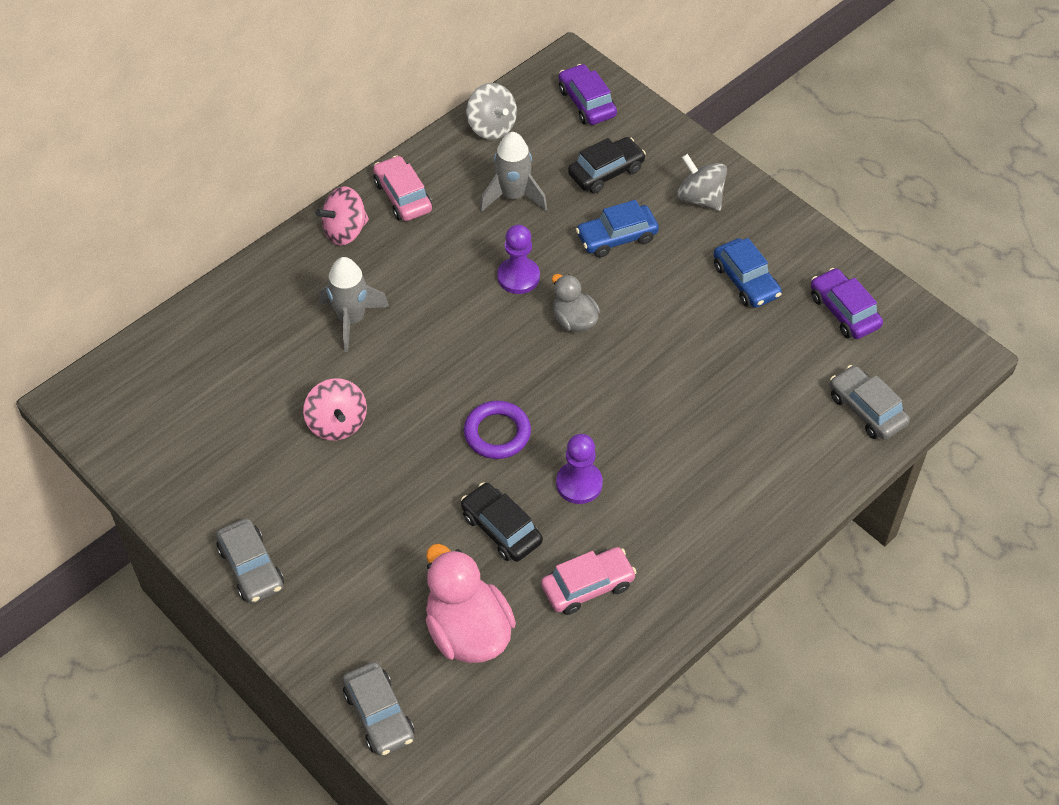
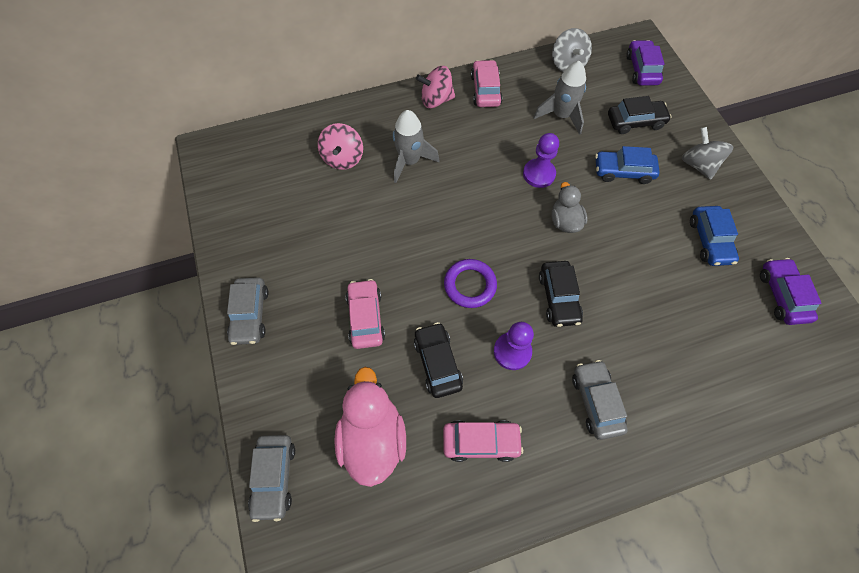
camera: 25 degrees right, 10 degrees up
(337, 423) = (363, 231): pink spinning top -> pink spinning top (343, 158)
(393, 515) = (365, 317): none -> pink car
(604, 407) = (558, 297): none -> black car
(866, 410) = (772, 387): grey car -> grey car (596, 401)

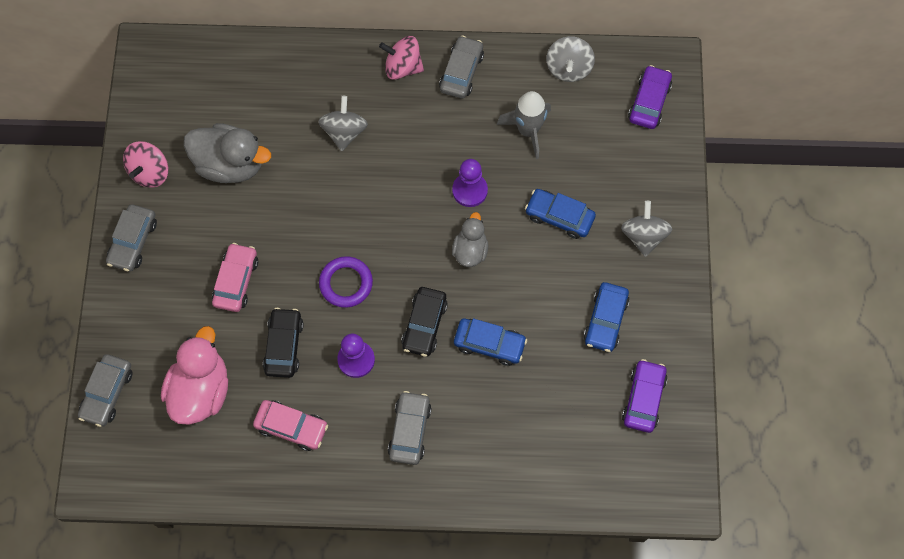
camera: 20 degrees right, 5 degrees up
(319, 217) = (230, 164): none -> grey duck
(343, 158) = (278, 106): pink spinning top -> pink spinning top (150, 172)
(410, 161) = (344, 132): grey rocket -> grey spinning top
(485, 90) = (461, 72): pink car -> grey car
(624, 294) = (489, 344): none -> blue car
(635, 122) = (605, 164): black car -> none

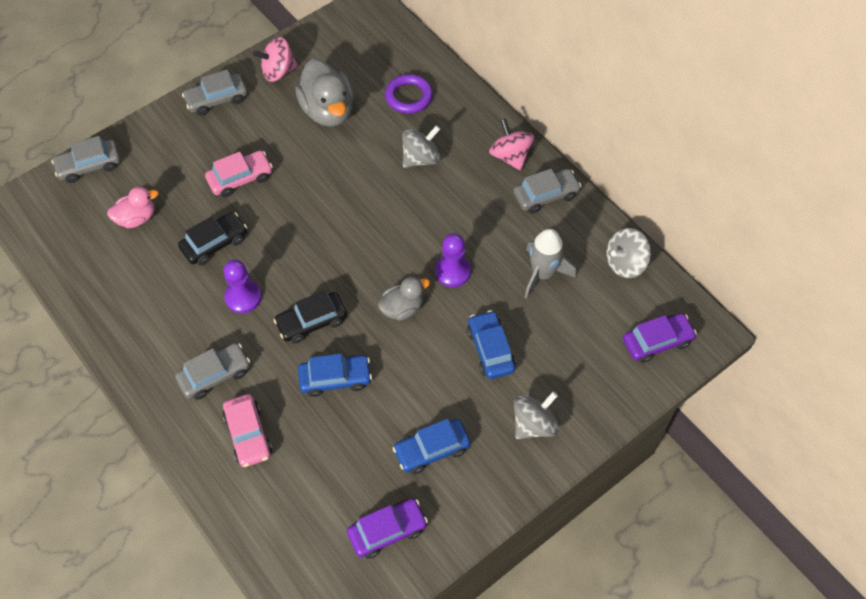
camera: 50 degrees right, 10 degrees down
(201, 390) = (136, 218): pink duck -> pink duck, size x0.59
(292, 427) = (153, 294): pink car -> pink car (248, 435)
(346, 283) = (299, 246): purple ring -> purple ring (408, 96)
(489, 344) = (335, 378): blue car -> blue car turned 75 degrees counterclockwise

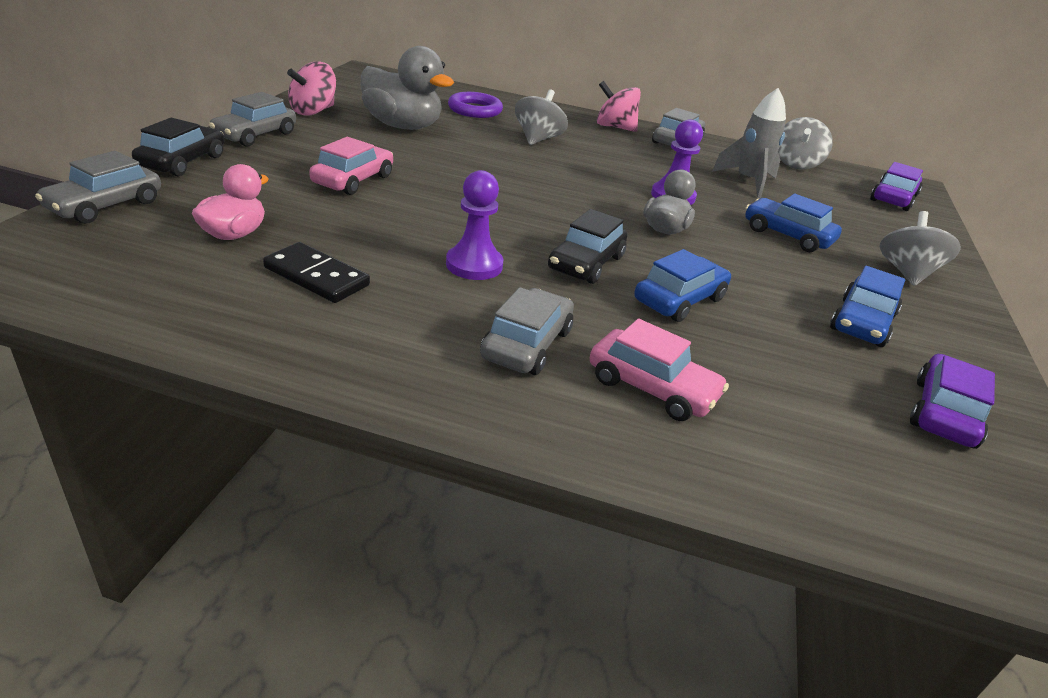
camera: 40 degrees left, 25 degrees down
(153, 275) = (316, 277): none -> black domino
(214, 243) = (379, 232): black car -> black car (182, 162)

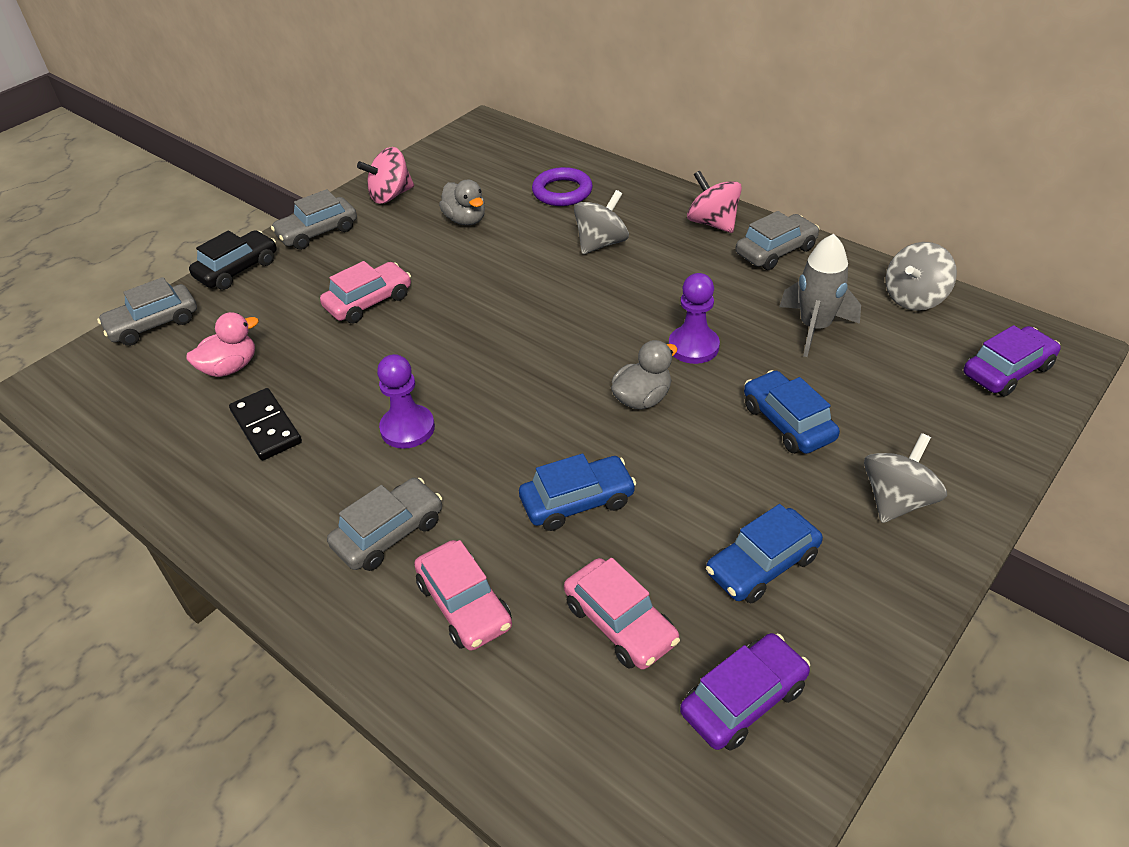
camera: 30 degrees right, 10 degrees up
(402, 126) = (465, 220): grey duck -> grey duck, size x0.59
(586, 263) = (518, 439): black car -> none
(799, 378) = (620, 623): none -> pink car

